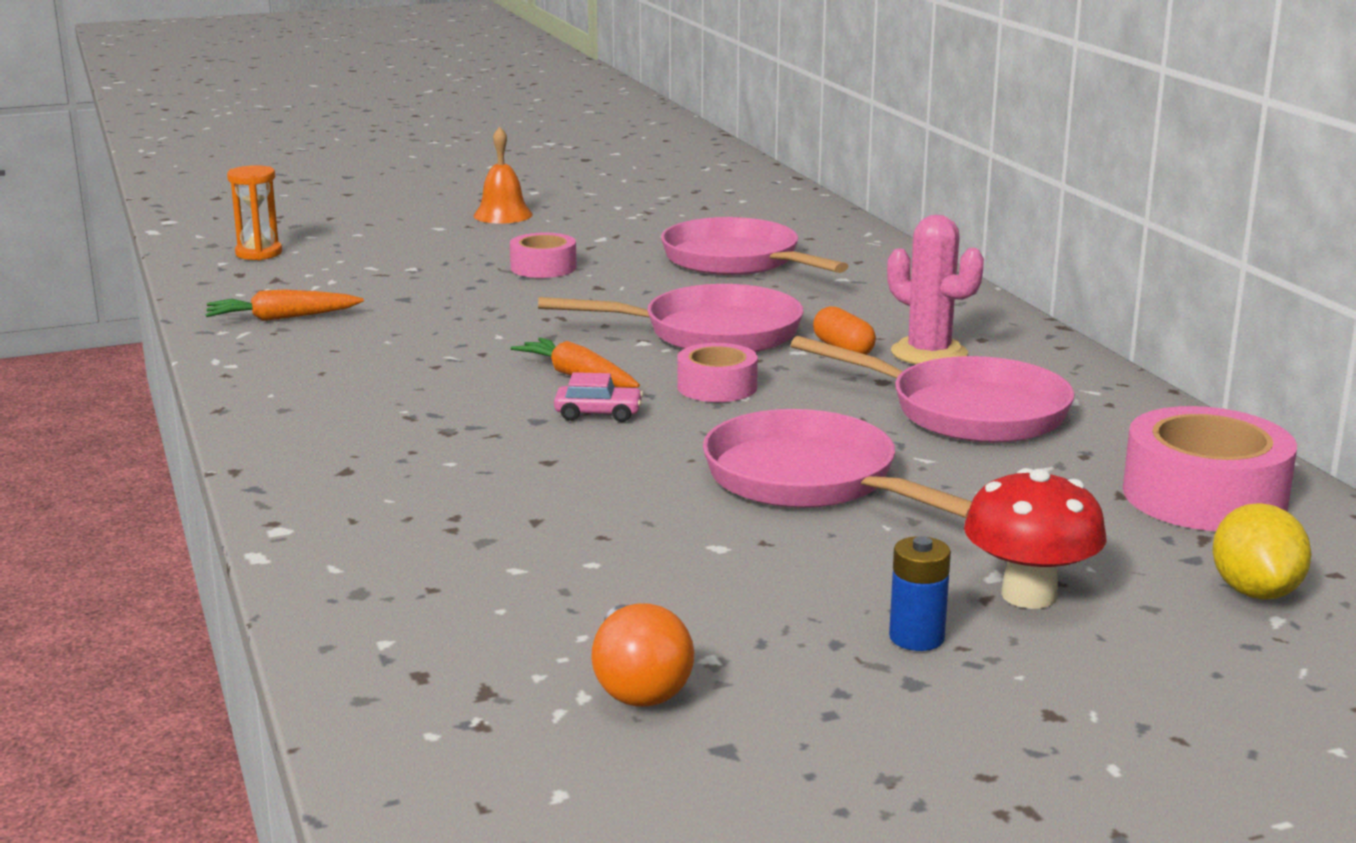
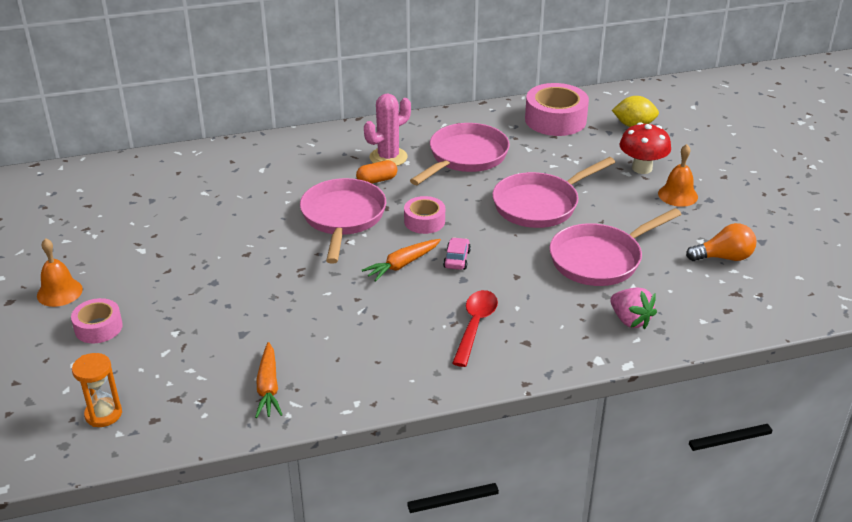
camera: 85 degrees left, 15 degrees up
(396, 562) = (630, 320): none -> pink strawberry
(399, 431) = (475, 326): none -> red spoon
(543, 267) = (198, 274): pink tape -> pink tape (98, 327)
(737, 261) = (215, 201): pink pan -> pink pan (600, 259)
(916, 638) = (678, 195): blue battery -> orange bell

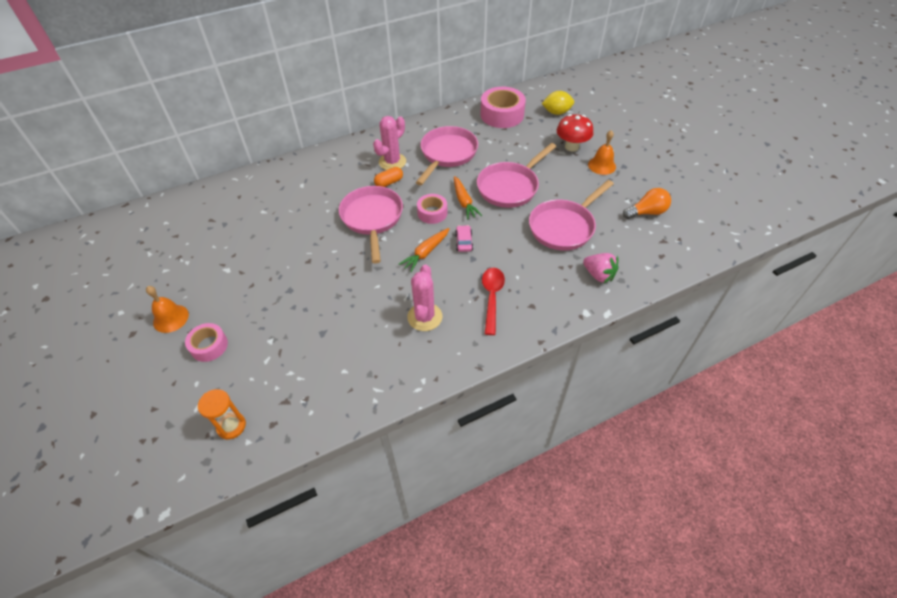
camera: 10 degrees left, 15 degrees up
(268, 387) = (354, 378): orange carrot -> orange carrot (464, 202)
(379, 335) = (424, 317): none -> pink cactus

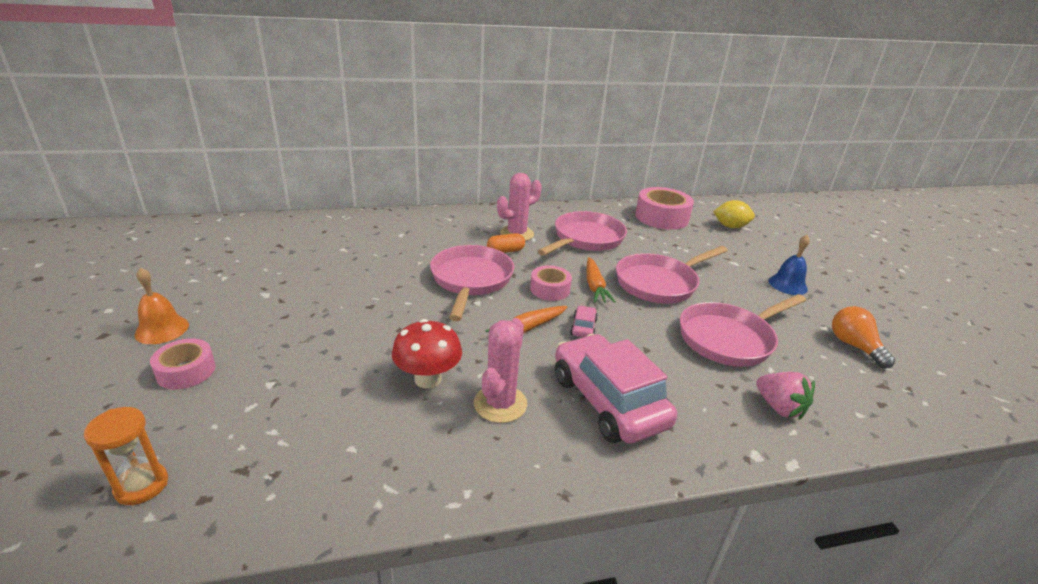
camera: 10 degrees right, 20 degrees down
(492, 297) = (608, 401): red spoon -> pink car
(571, 147) = (747, 260): red mushroom -> red mushroom (428, 379)
(602, 165) = (787, 285): orange bell -> blue bell
(646, 212) = (854, 346): orange light bulb -> orange light bulb turned 105 degrees counterclockwise

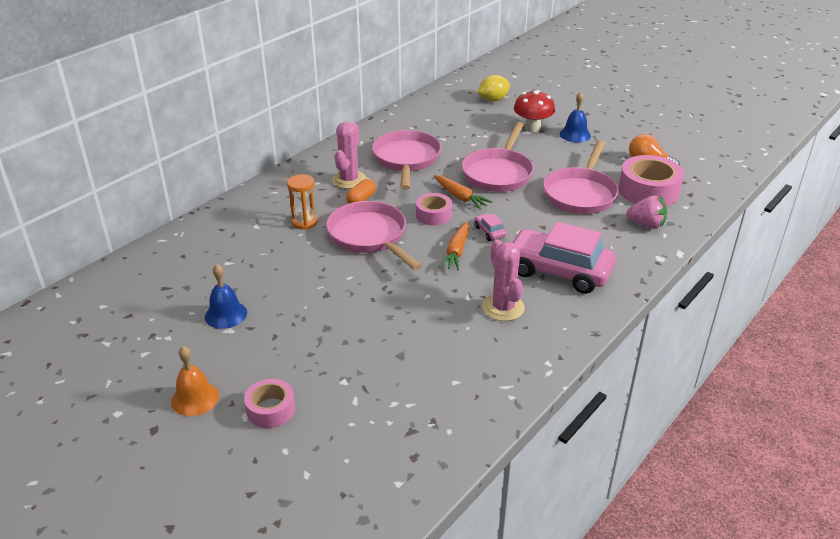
camera: 35 degrees left, 5 degrees up
(142, 486) = (366, 475): orange hourglass -> orange hourglass (304, 222)
(282, 282) = (226, 314): none -> blue bell
(428, 379) = (440, 319): red mushroom -> red mushroom (532, 128)
(661, 217) = (437, 113): pink tape -> pink tape (648, 191)

